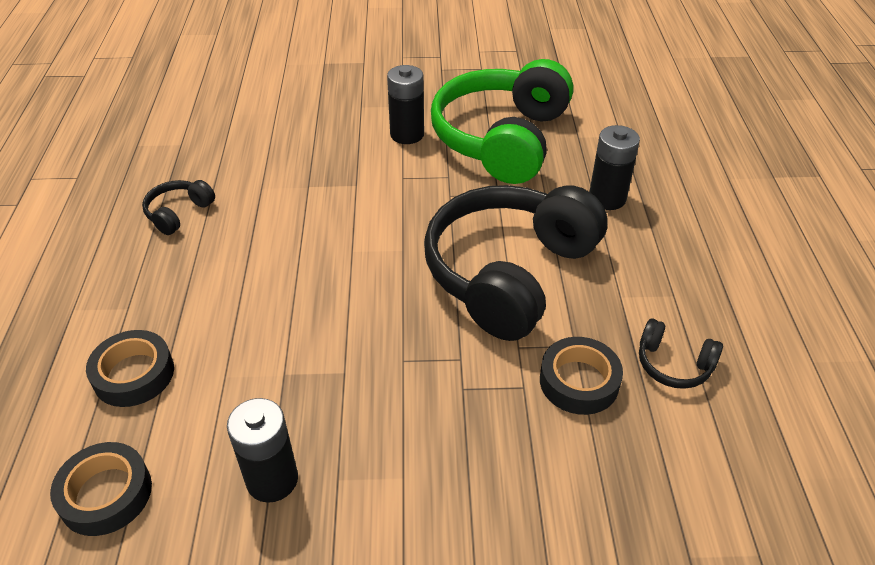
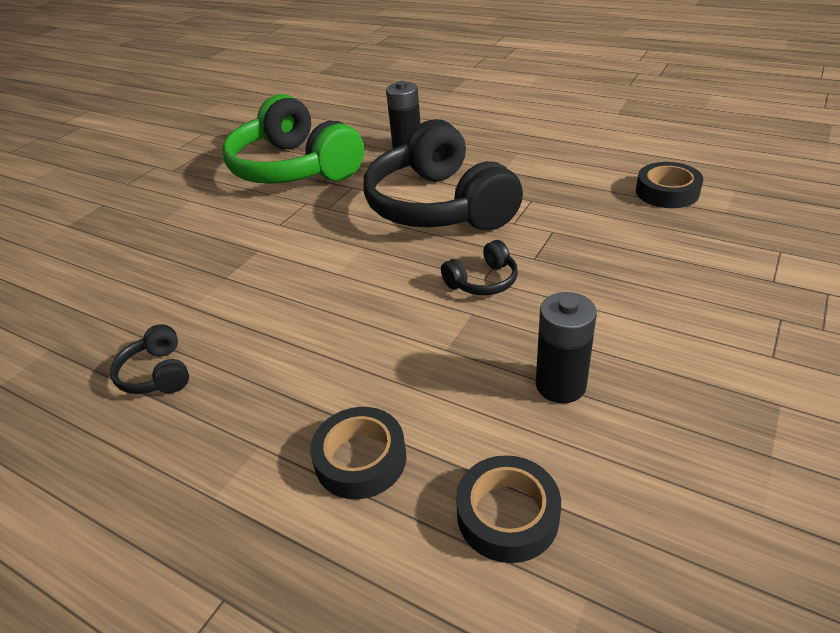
camera: 55 degrees left, 5 degrees down
(407, 134) = (230, 208): black battery -> none
(579, 381) = (564, 208): black tape -> black tape (667, 192)
(673, 364) = (576, 170): black headphones -> black headphones (482, 281)

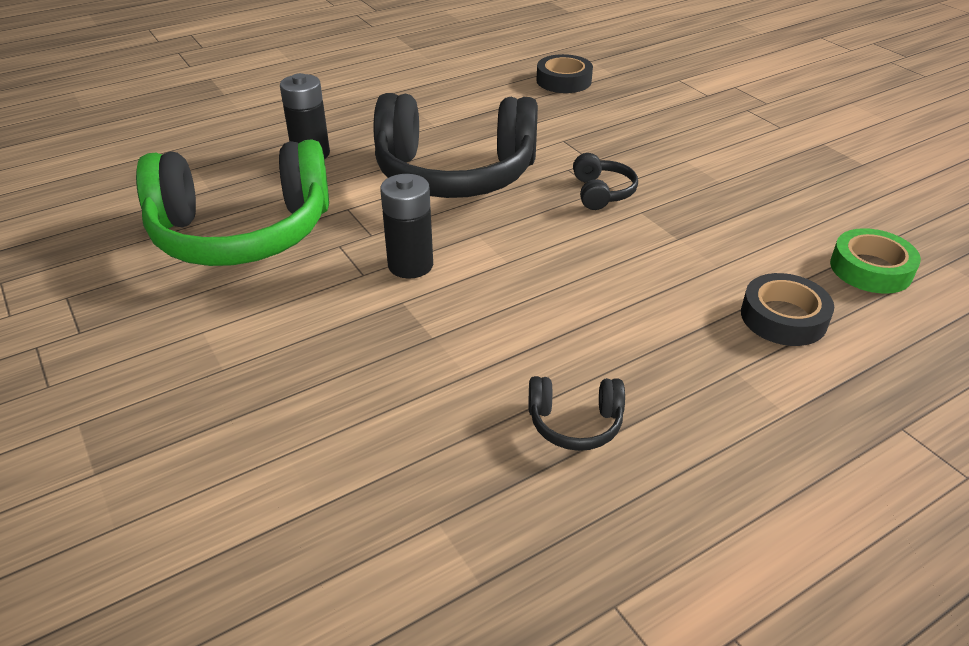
camera: 65 degrees left, 0 degrees up
(507, 515) = (870, 269): black tape -> green tape
(560, 385) = (757, 205): black battery -> black battery (410, 265)

